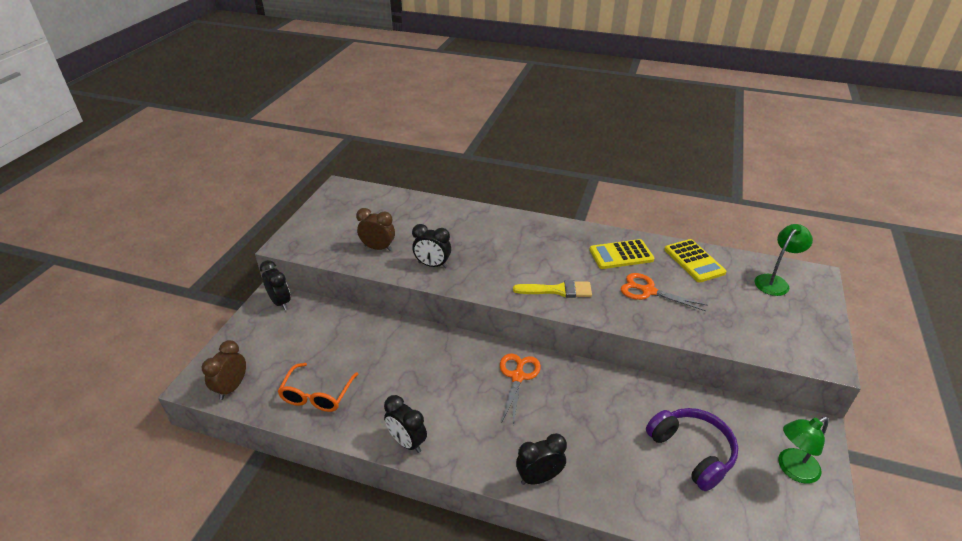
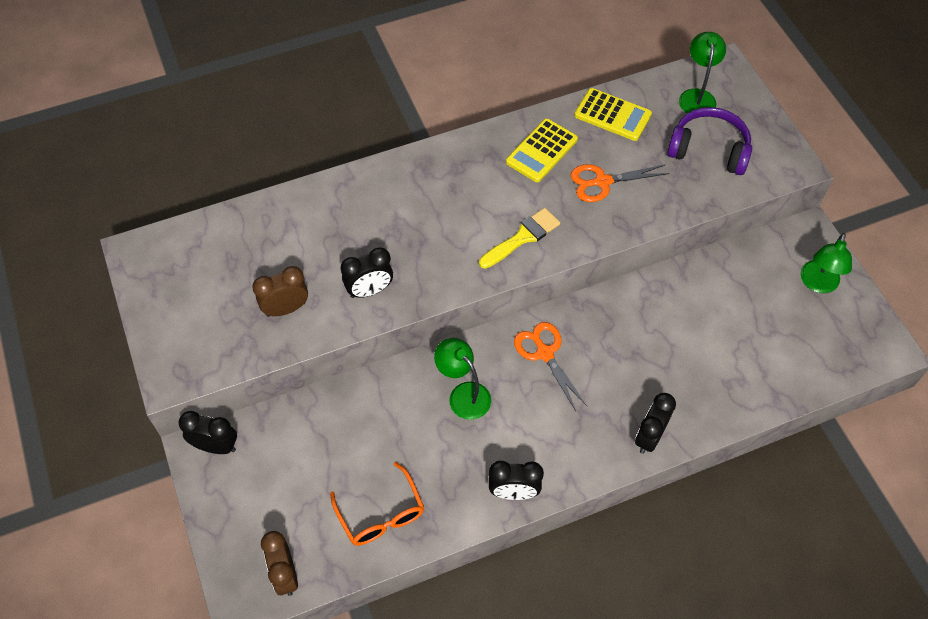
camera: 40 degrees left, 20 degrees up
(440, 365) = (463, 394): none -> green lamp
(692, 452) = (740, 322): purple headphones -> purple headphones (709, 150)

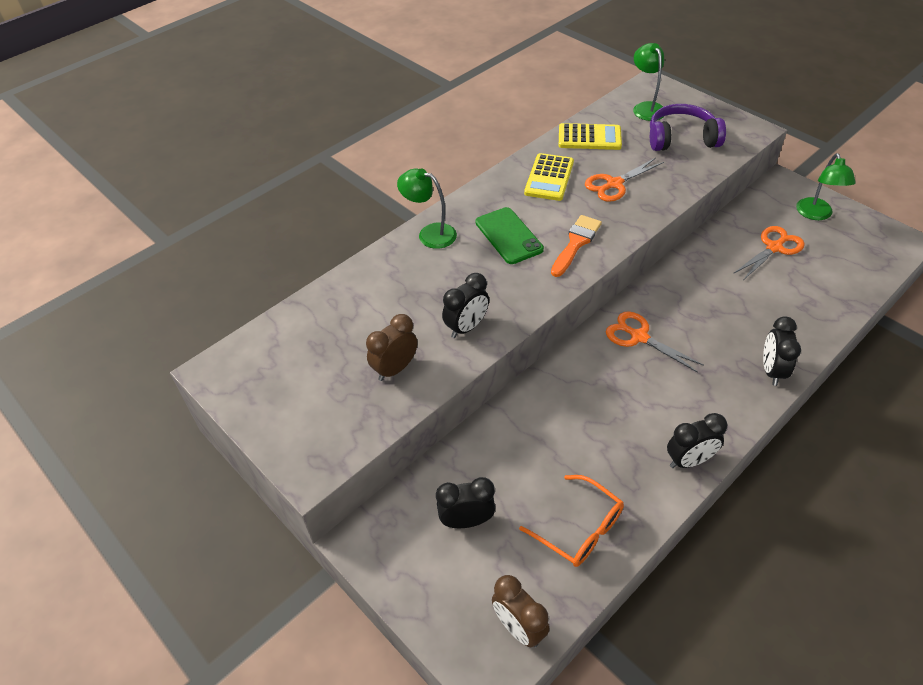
camera: 20 degrees left, 10 degrees down
(216, 446) = (377, 530): black clock -> black clock (466, 521)
(463, 205) = (508, 236): none -> green phone
(463, 394) = (590, 395): green lamp -> green lamp (430, 233)
(522, 237) = (576, 243): yellow brush -> orange brush
(745, 306) = (774, 247): none -> orange scissors

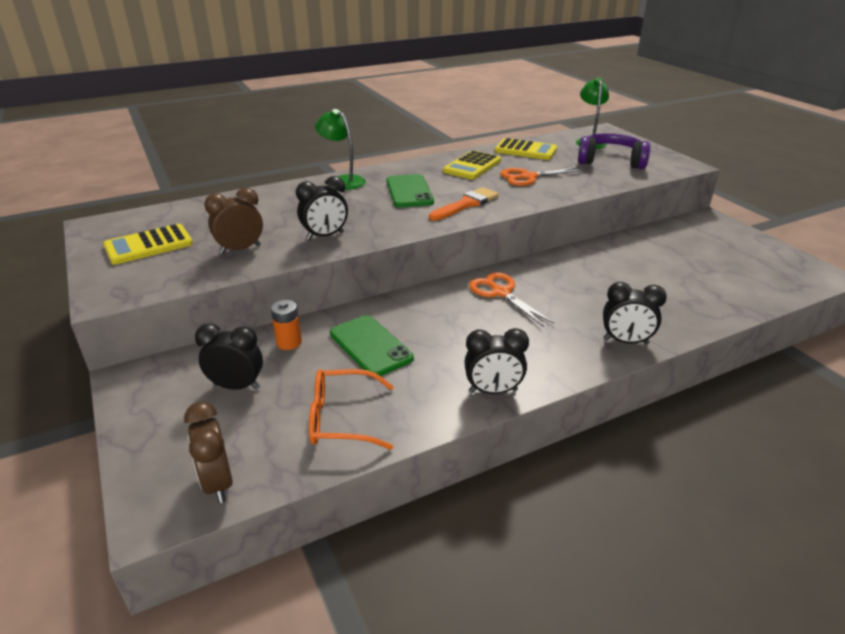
camera: 15 degrees right, 15 degrees down
(296, 387) = (149, 245): none -> yellow calculator
(481, 455) = (289, 343): none -> orange battery
(557, 437) = (370, 346): none -> green phone
(580, 529) = (341, 419): orange glasses -> orange glasses turned 120 degrees clockwise
(771, 371) = (625, 341): black clock -> black clock turned 105 degrees counterclockwise
(774, 247) = (677, 257): orange scissors -> none
(816, 214) = (734, 243): green lamp -> none

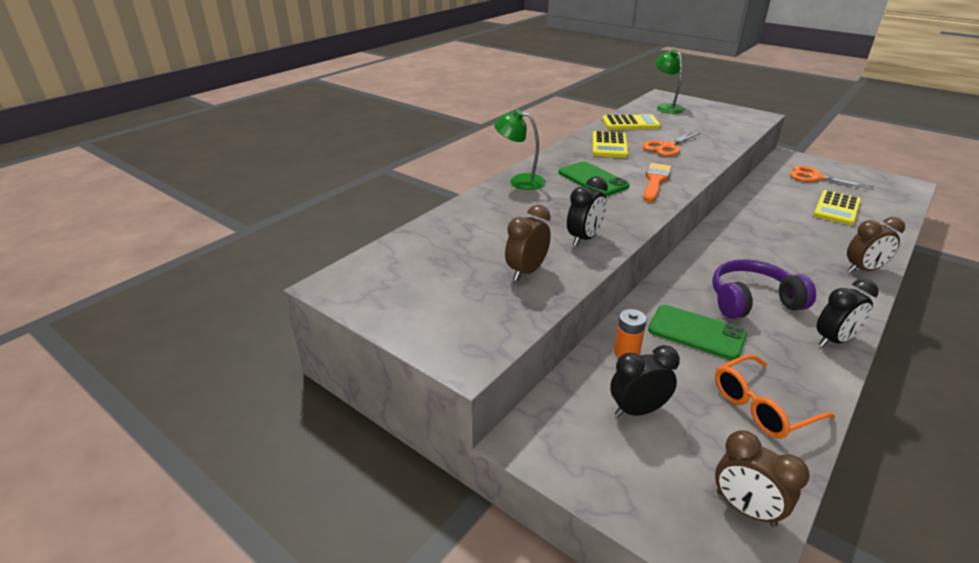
camera: 25 degrees left, 0 degrees up
(149, 245) = (427, 292): yellow calculator -> yellow calculator (836, 208)
(501, 293) = (731, 254): orange scissors -> orange scissors (815, 177)
(610, 161) = (706, 121): purple headphones -> purple headphones (752, 301)
(625, 341) = (863, 270): black clock -> brown clock

